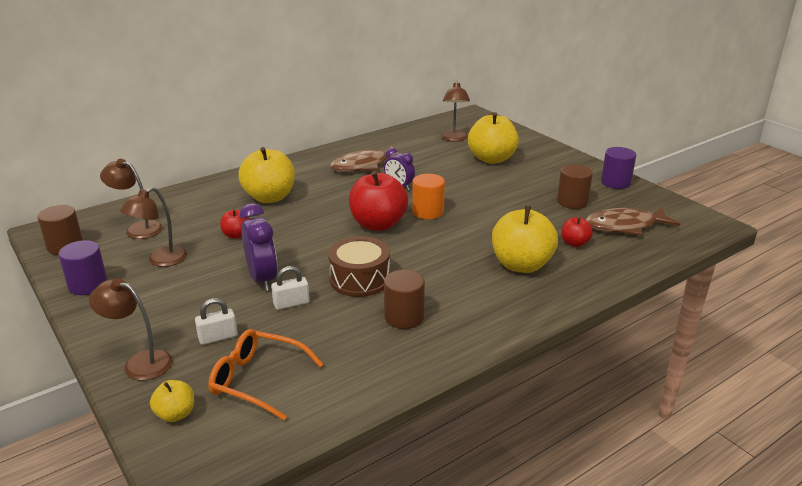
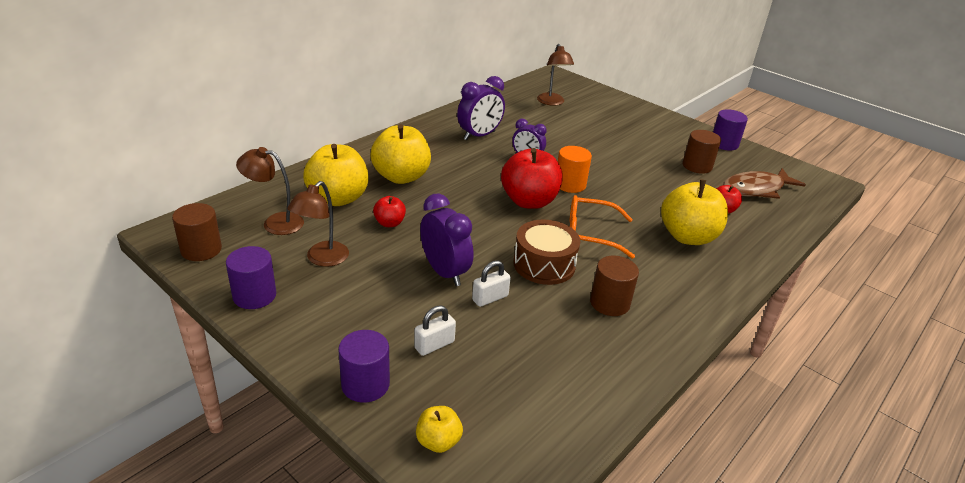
camera: 15 degrees left, 5 degrees up
(140, 363) = (365, 384): brown lamp -> purple cylinder
(258, 380) = (503, 390): orange glasses -> orange glasses (590, 234)
(364, 165) = (479, 135): brown fish -> purple clock
(491, 159) = (599, 123): yellow apple -> yellow apple (338, 198)

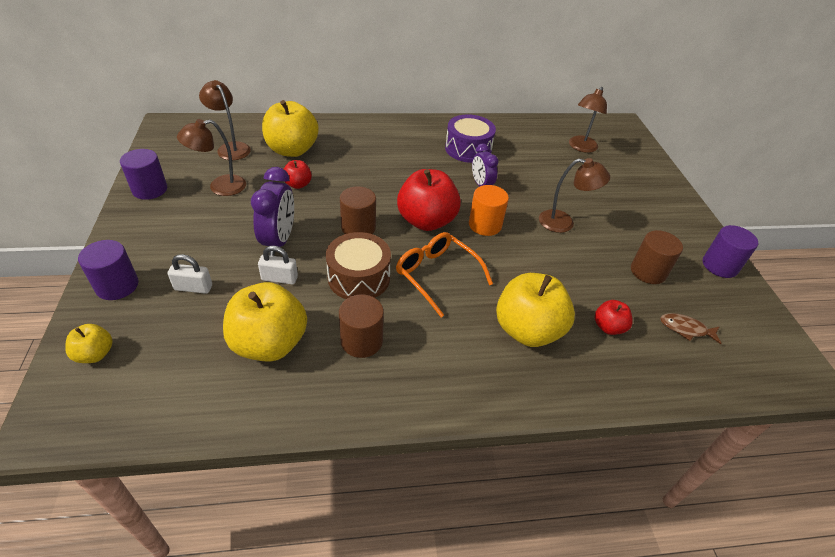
camera: 40 degrees right, 10 degrees up
(201, 250) = (167, 145): brown cylinder -> brown cylinder (358, 228)
(401, 177) = (357, 154): yellow apple -> yellow apple (269, 343)
(479, 135) = (468, 149): purple clock -> purple drum
(613, 159) = (564, 223): none -> brown lamp
(756, 189) = (685, 329): brown fish -> brown fish, size x0.53

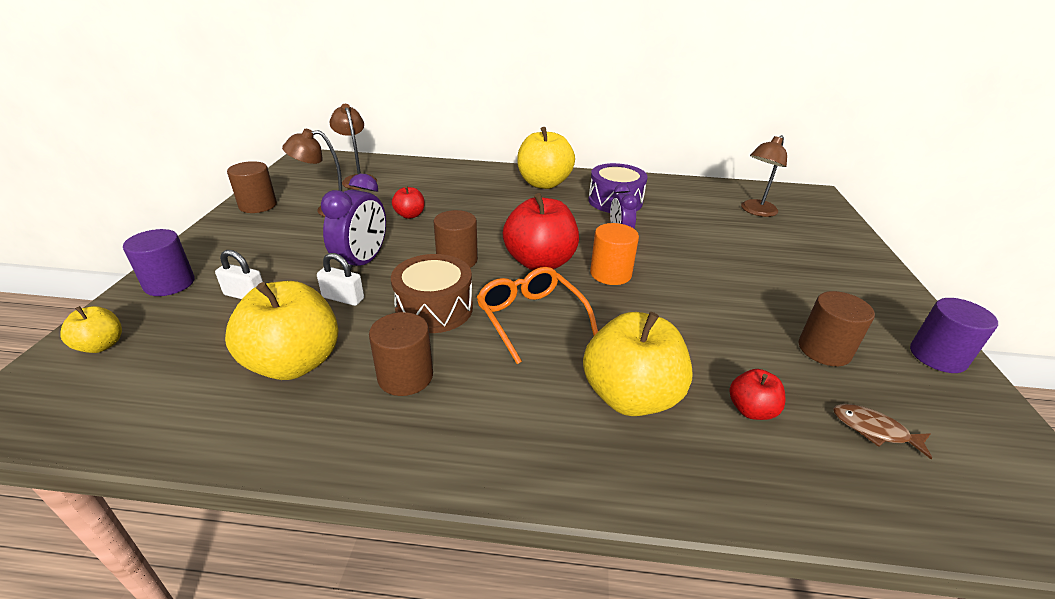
camera: 15 degrees right, 10 degrees down
(150, 189) = (258, 205): purple cylinder -> brown cylinder
(292, 150) = (419, 186): yellow apple -> yellow apple (543, 183)
(564, 223) = (714, 282): brown lamp -> none

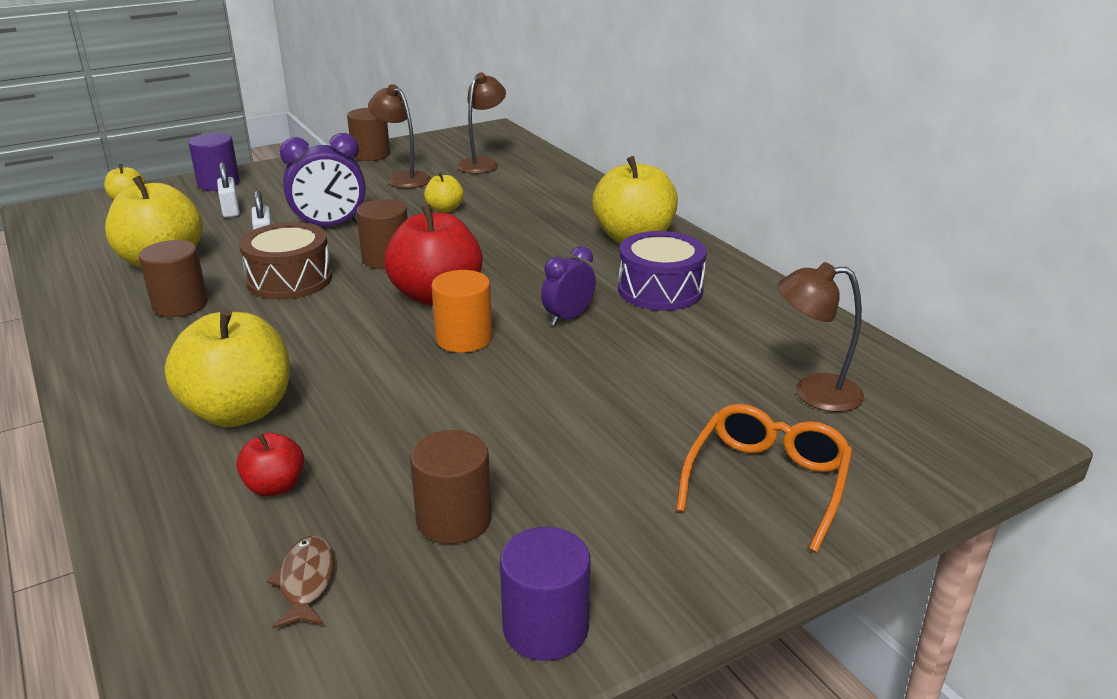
camera: 55 degrees right, 5 degrees down
(410, 215) = (444, 209): red apple -> yellow apple
(531, 318) = (322, 325): orange glasses -> orange glasses (766, 482)

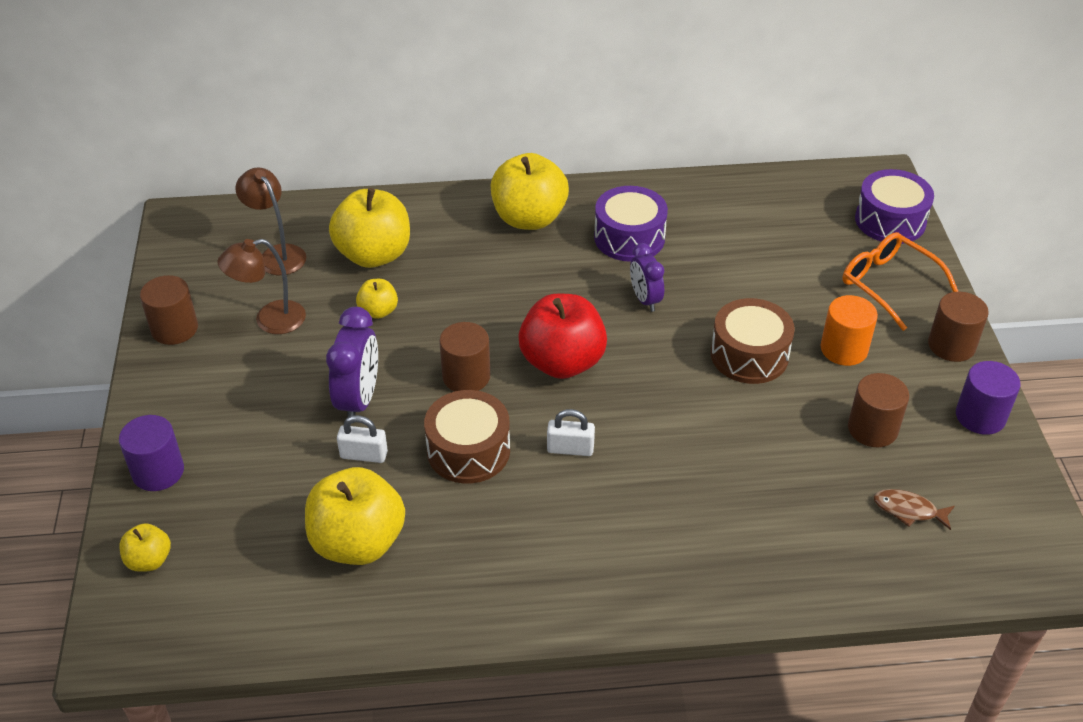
camera: 65 degrees left, 15 degrees up
(180, 305) = (474, 536): brown cylinder -> brown cylinder (951, 345)
(230, 210) = (254, 471): white padlock -> white padlock (570, 449)
(239, 411) = (691, 517): yellow apple -> yellow apple (374, 255)
(275, 486) = (801, 510): red apple -> none
(464, 339) = (646, 365): orange cylinder -> orange cylinder (844, 349)
(529, 398) = (749, 355): none -> brown drum
(813, 393) = (806, 226): brown lamp -> none
(911, 459) = (890, 221): none -> purple drum

